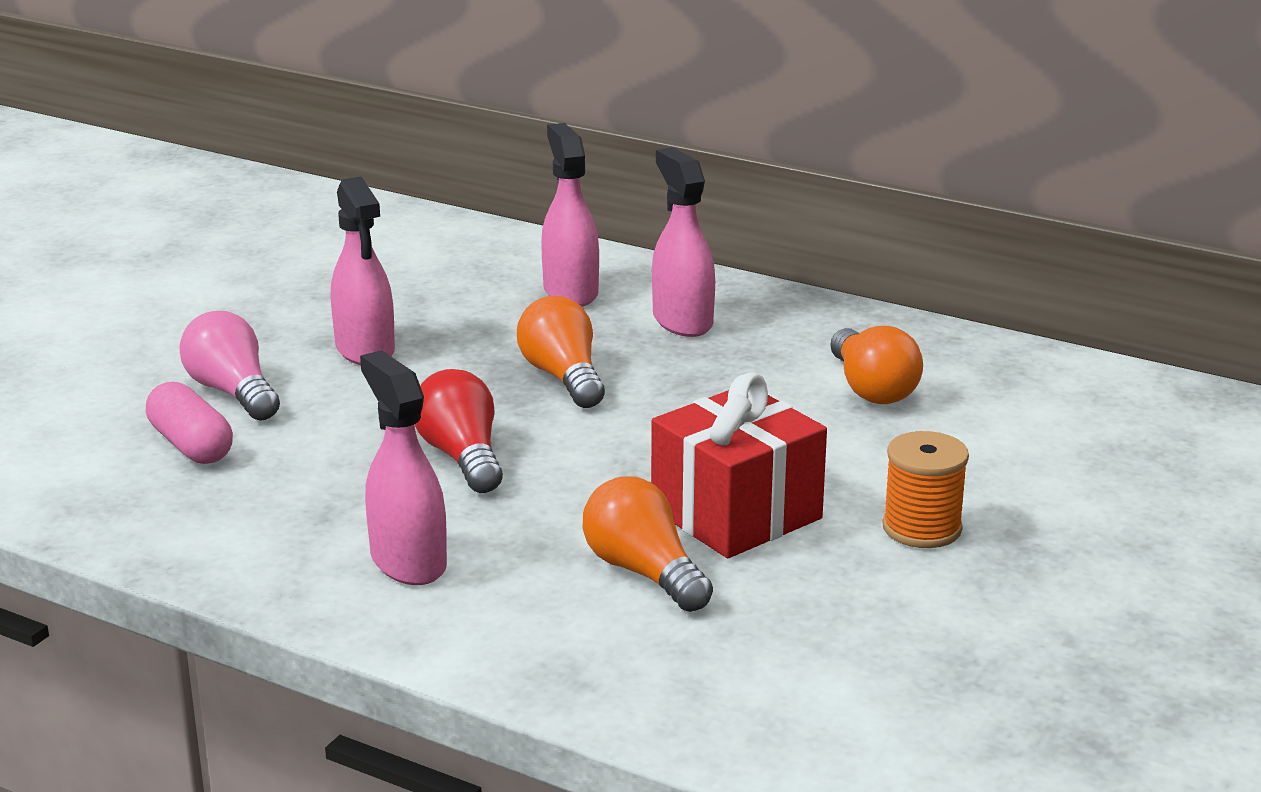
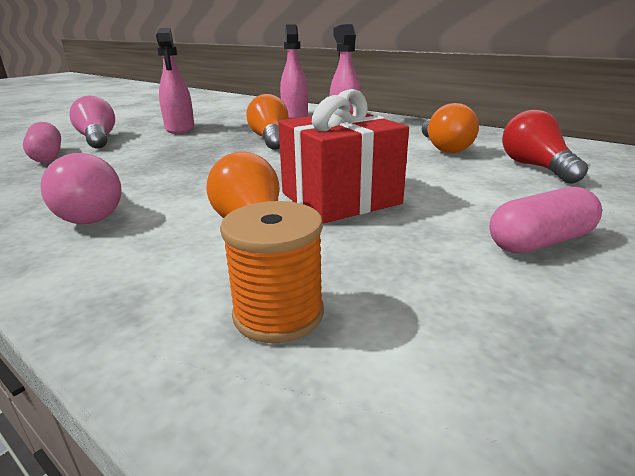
camera: 10 degrees right, 0 degrees up
(408, 561) = (93, 212): pink spray bottle -> pink light bulb
(462, 457) = (186, 165): red light bulb -> red light bulb (535, 167)
(922, 528) = (480, 213): orange spool -> orange spool (278, 313)
(985, 567) = (540, 242): none -> pink capsule

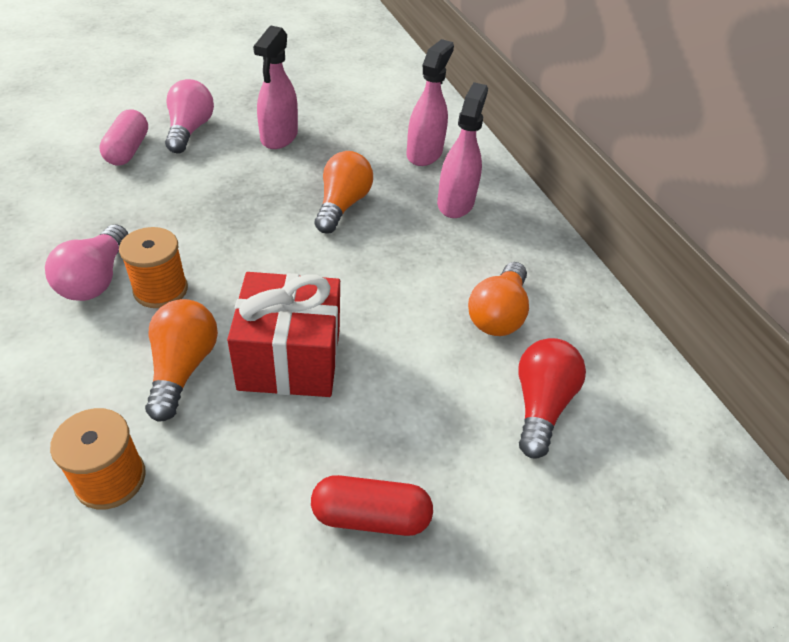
camera: 25 degrees right, 20 degrees up
(171, 201) = (160, 290): none -> orange spool
(540, 242) = (370, 516): pink capsule -> red capsule

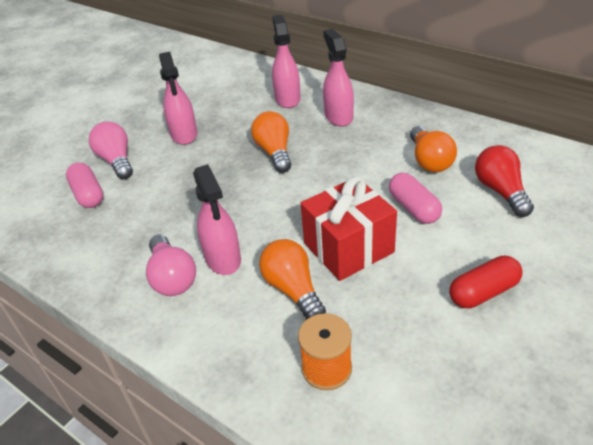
camera: 25 degrees left, 5 degrees down
(160, 290) = (223, 259): orange spool -> pink spray bottle
(412, 359) = (413, 208): none -> pink capsule

